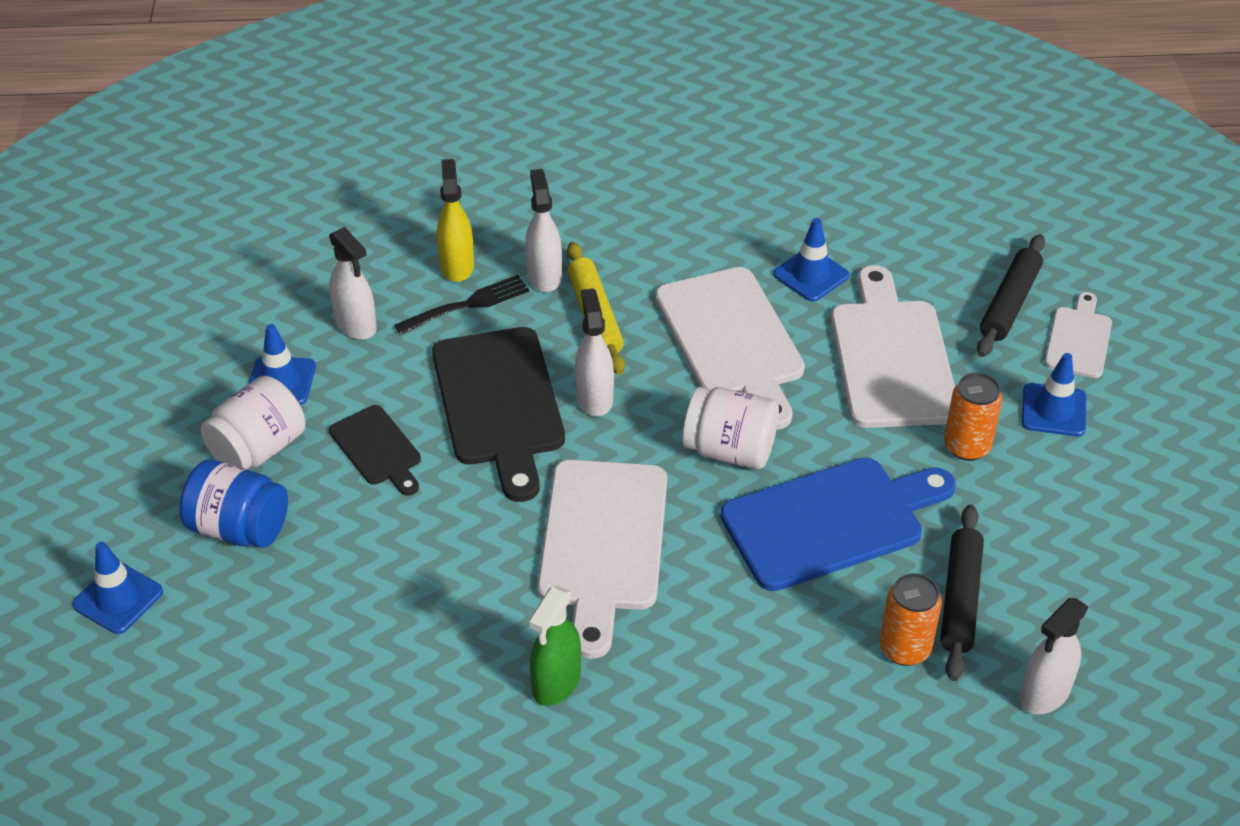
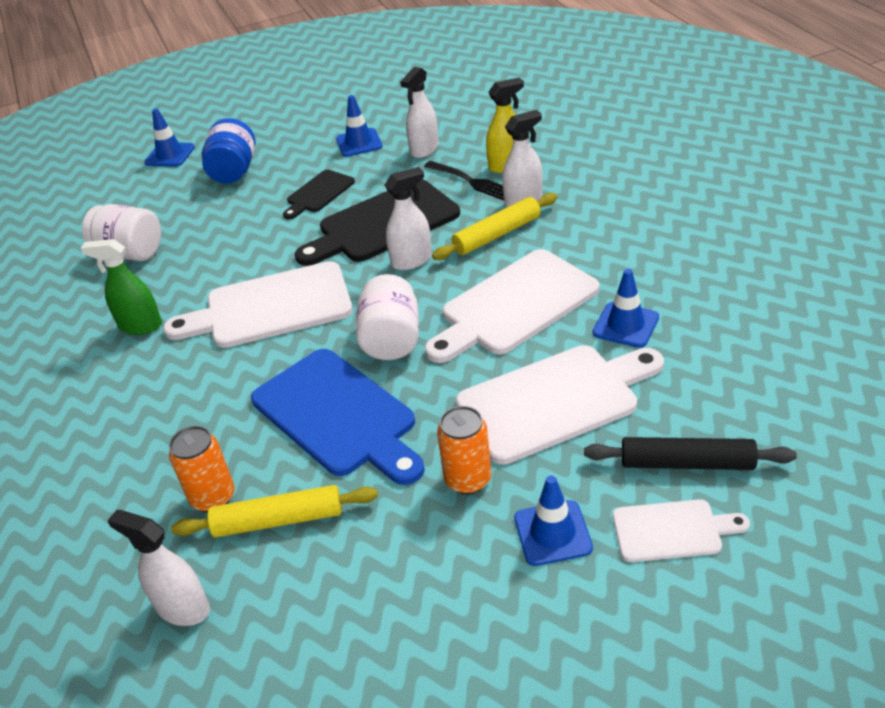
camera: 75 degrees right, 5 degrees down
(258, 449) = (299, 155): white jar -> white jar (130, 253)
(960, 599) = (278, 520): black rolling pin -> yellow rolling pin

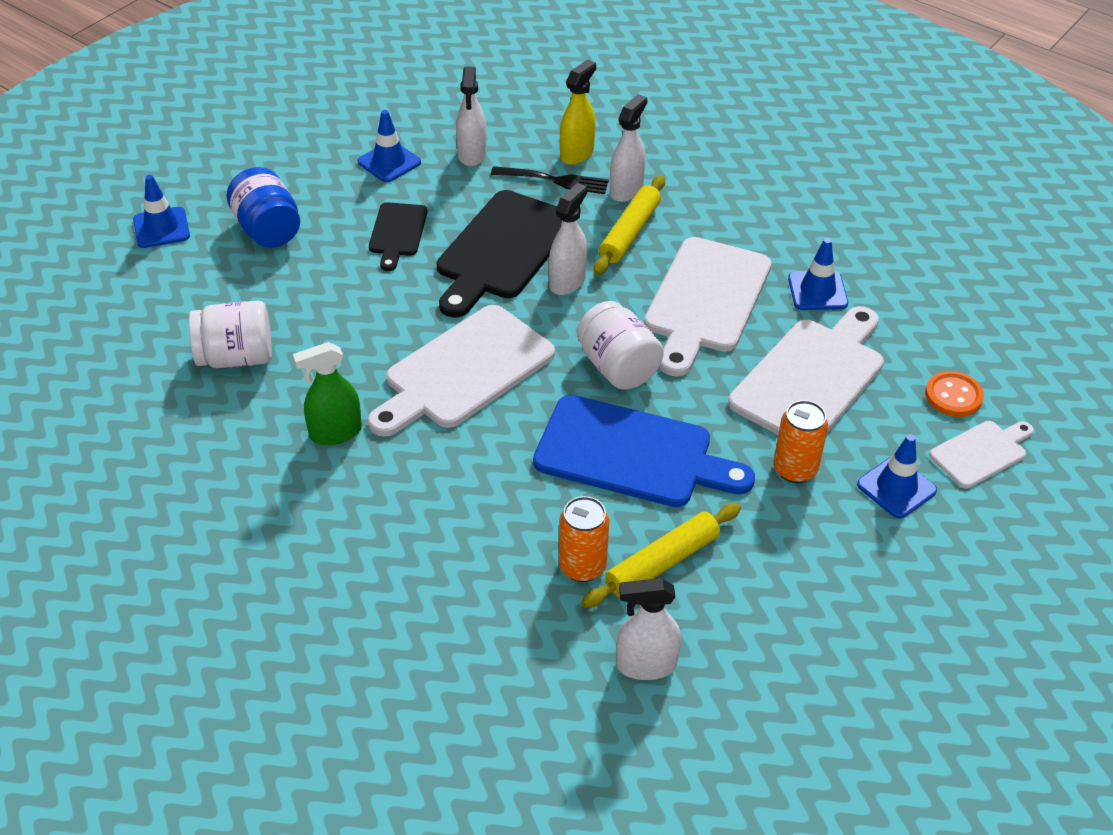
camera: 35 degrees left, 5 degrees up
(687, 463) = (953, 396): black rolling pin -> orange button

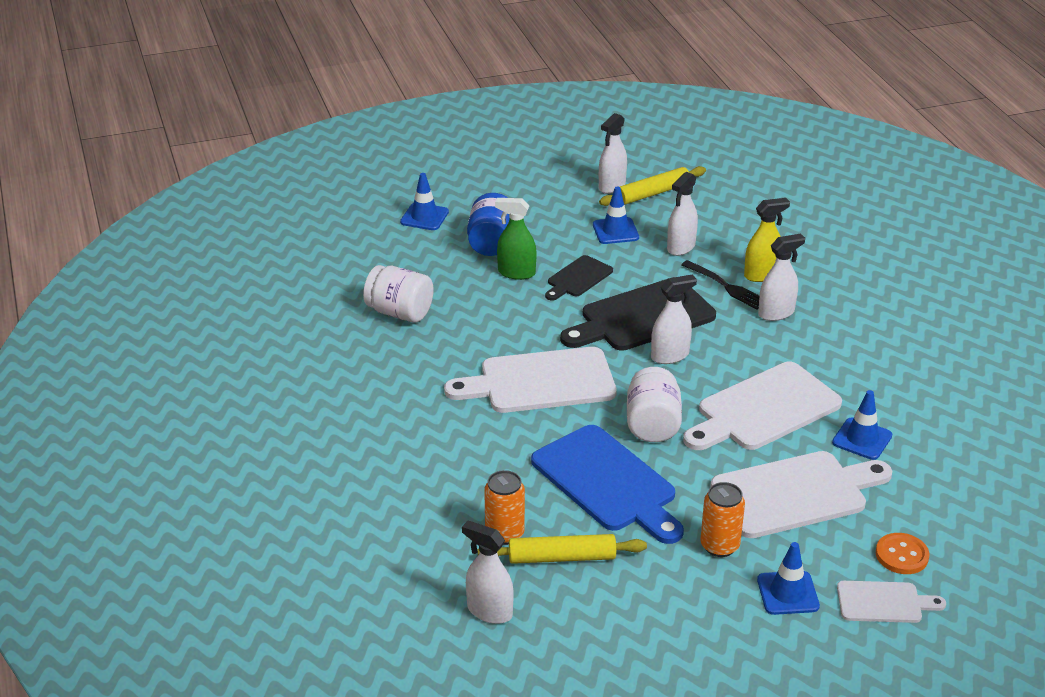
camera: 35 degrees right, 10 degrees down
(335, 433) = (420, 383): green spray bottle -> green spray bottle (516, 273)
(340, 111) = (612, 186): none -> white spray bottle
(630, 233) = (750, 342): yellow rolling pin -> yellow rolling pin (652, 193)

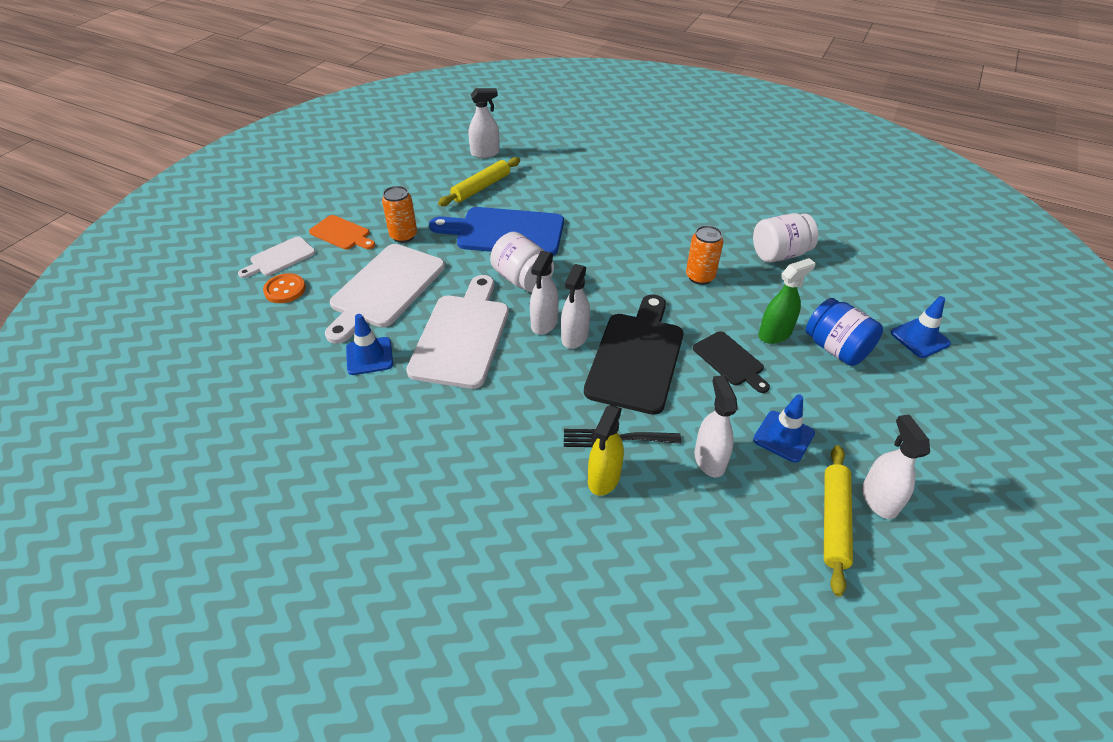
camera: 135 degrees right, 10 degrees up
(504, 534) = (523, 182): orange can -> orange can (700, 277)
(540, 382) = (626, 264): white cutting board -> none
(578, 278) = (730, 361): black cutting board -> black cutting board turned 150 degrees clockwise
(776, 313) = (544, 437): white spray bottle -> white spray bottle (544, 323)
(787, 593) = (342, 234): blue traffic cone -> orange cutting board

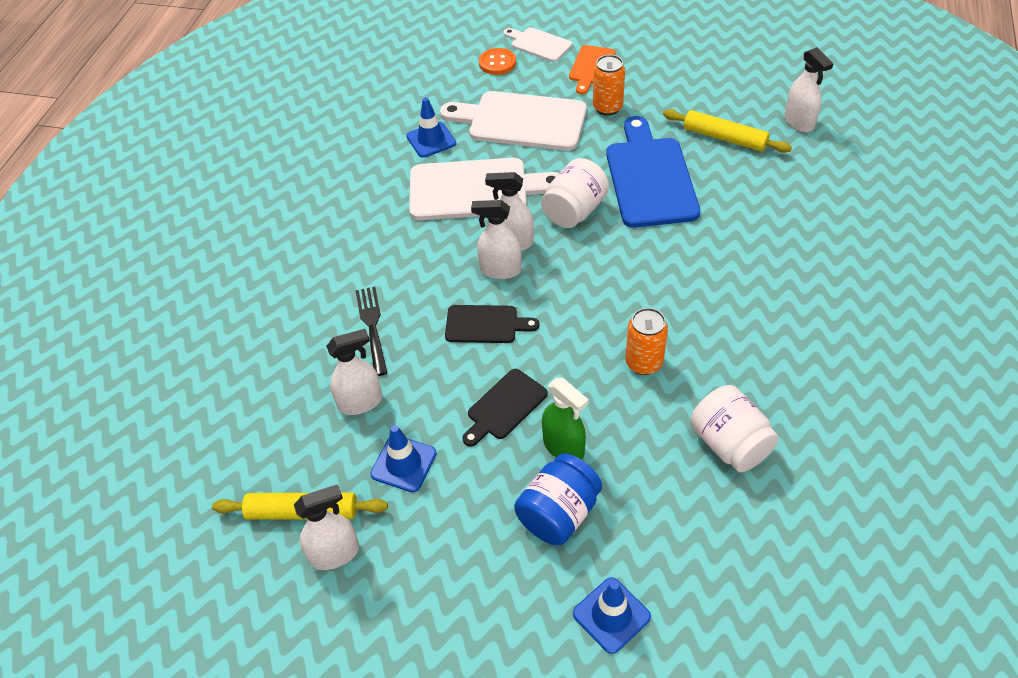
camera: 80 degrees right, 5 degrees up
(604, 478) = (325, 326): yellow spray bottle -> none
(636, 357) = (485, 324): black cutting board -> black cutting board, size x0.53

